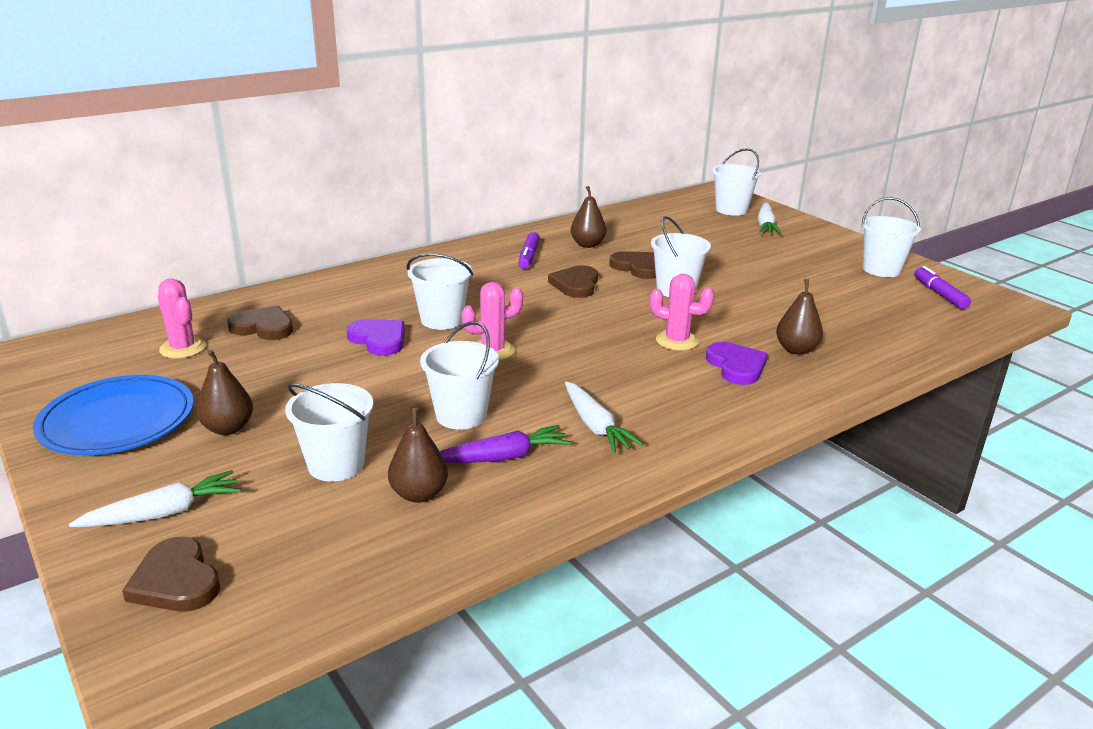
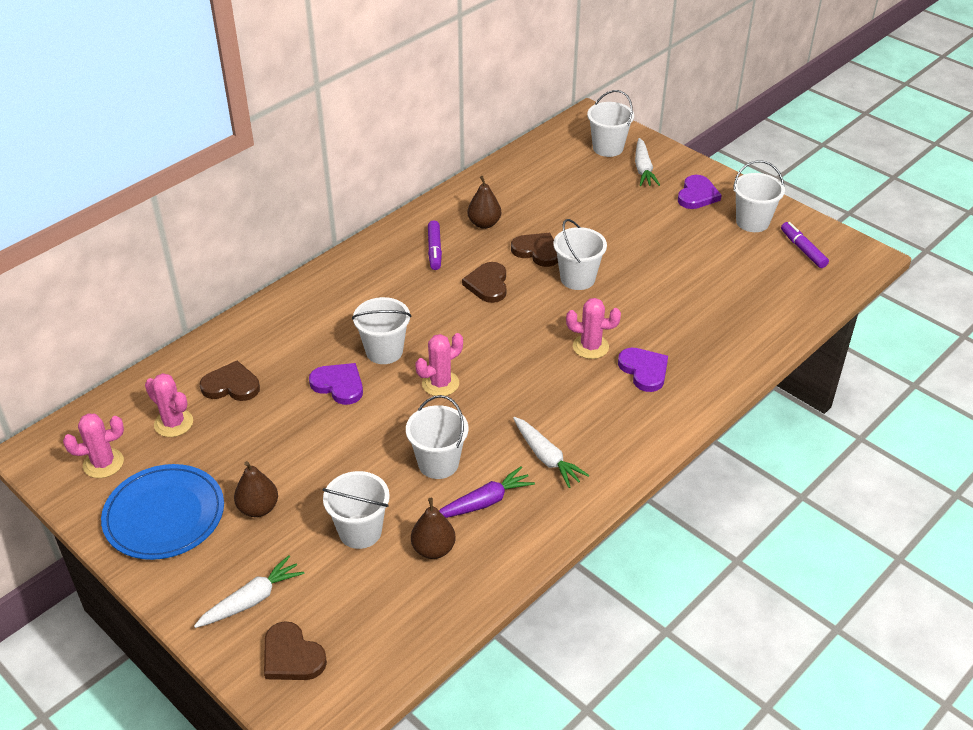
camera: 10 degrees left, 15 degrees up
(85, 370) = (103, 463): none -> pink cactus
(796, 350) = (689, 342): brown pear -> none
(821, 246) = (697, 195): none -> purple heart

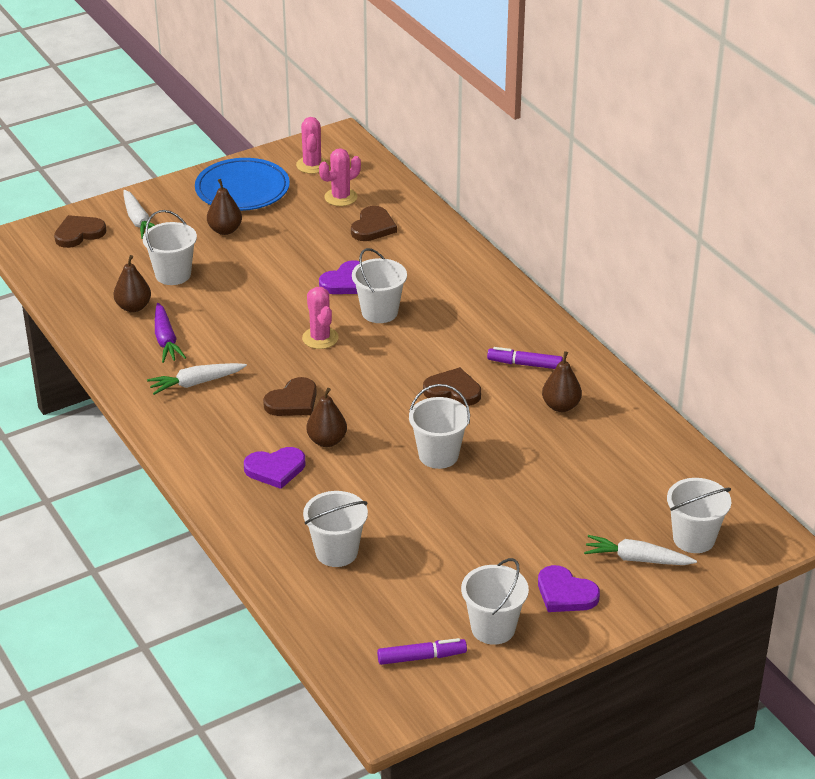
camera: 105 degrees right, 5 degrees down
(438, 463) = (223, 323): white bucket -> white bucket (336, 552)
(537, 251) = (497, 435): brown heart -> brown heart (293, 401)
(590, 347) = (327, 441): pink cactus -> brown pear

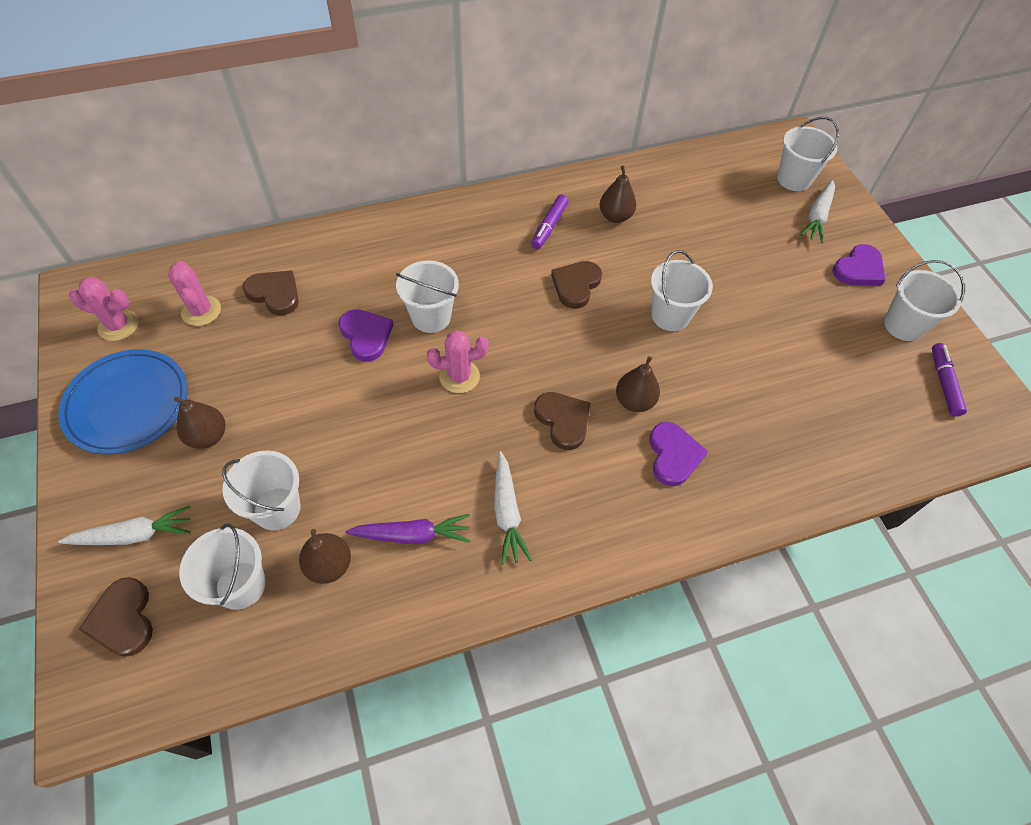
camera: 80 degrees left, 20 degrees up
(336, 552) = (804, 423): white bucket -> white bucket (240, 585)

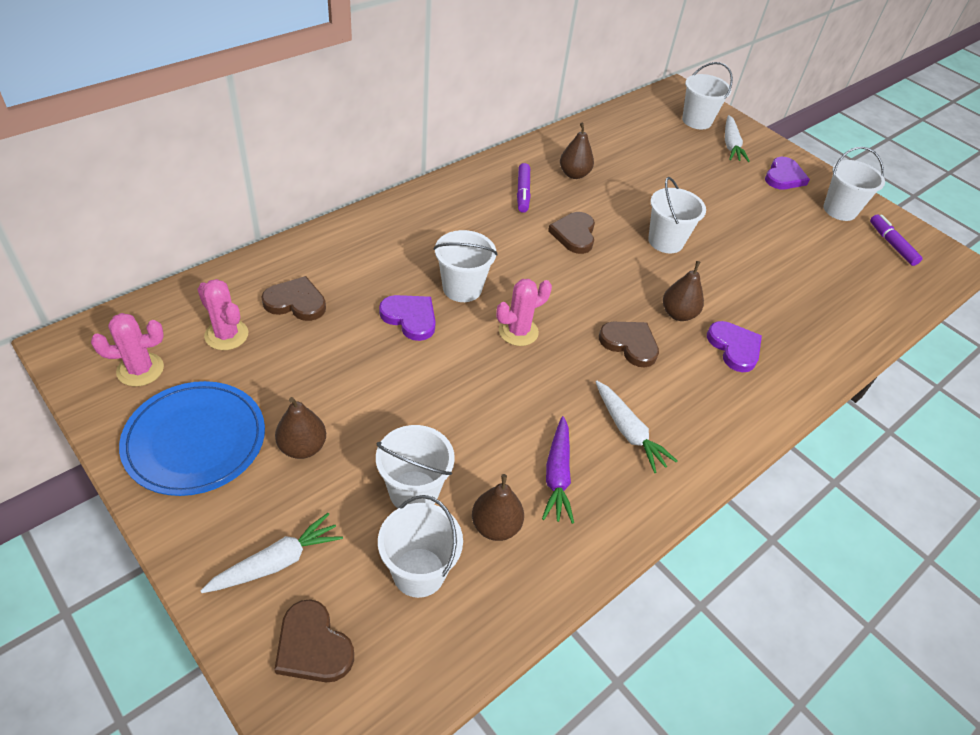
camera: 25 degrees left, 10 degrees down
(412, 535) = (557, 475): purple carrot -> purple carrot turned 120 degrees clockwise

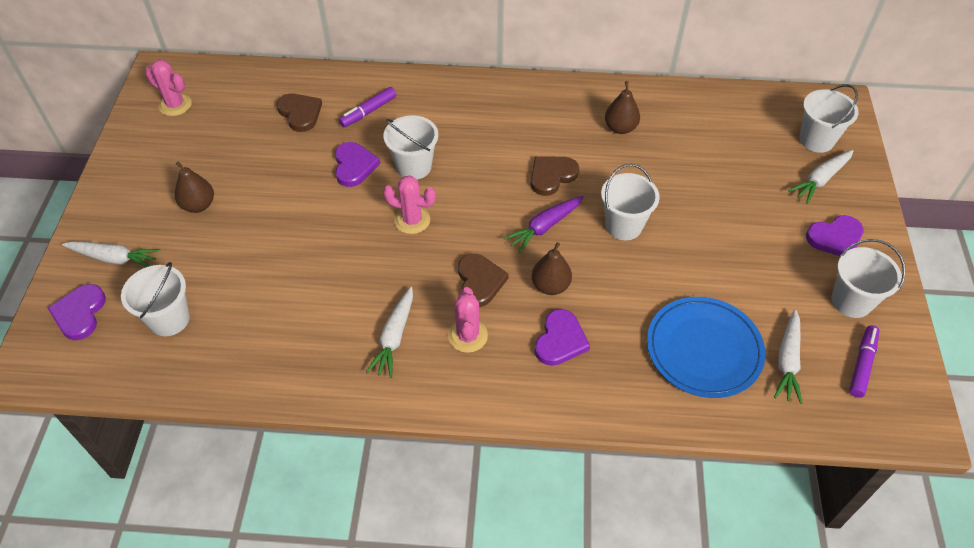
camera: 50 degrees right, 5 degrees up
(195, 441) = (154, 164): blue plate -> blue plate (704, 349)
(226, 335) = (239, 111): pink cactus -> pink cactus (467, 336)
(313, 646) = (80, 313): brown heart -> purple heart
(414, 492) = (221, 274): white bucket -> none
(495, 526) = (238, 328): brown pear -> none
(523, 193) = (555, 121): purple marker -> purple marker (368, 112)
(557, 475) = (311, 328): purple carrot -> purple carrot (544, 227)
(860, 268) = (787, 361): none -> white carrot

